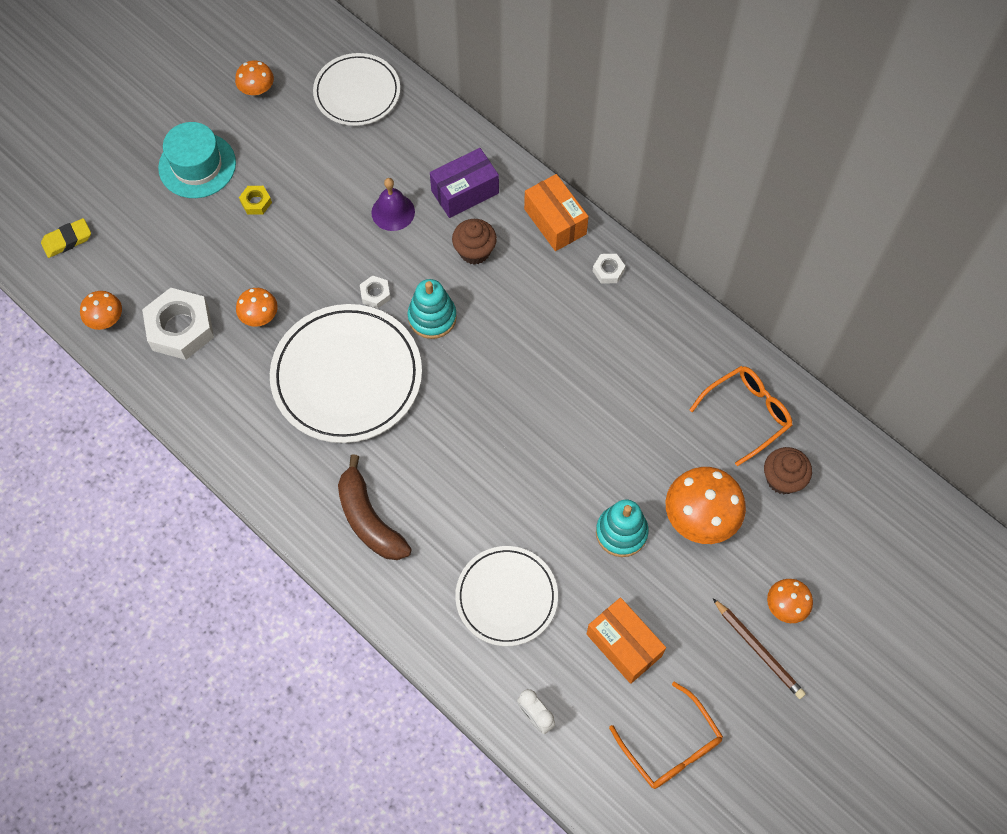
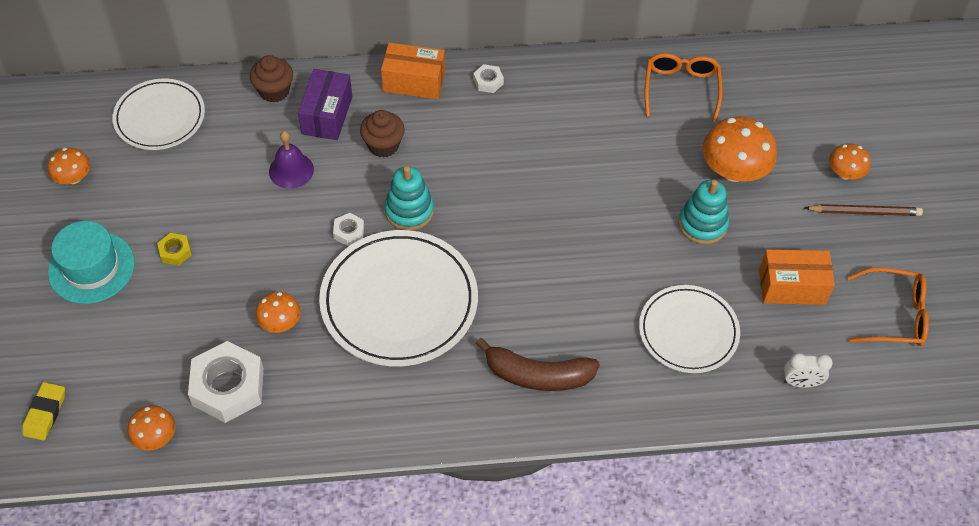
camera: 50 degrees left, 10 degrees down
(782, 479) = (749, 106): brown cupcake -> brown cupcake (274, 91)

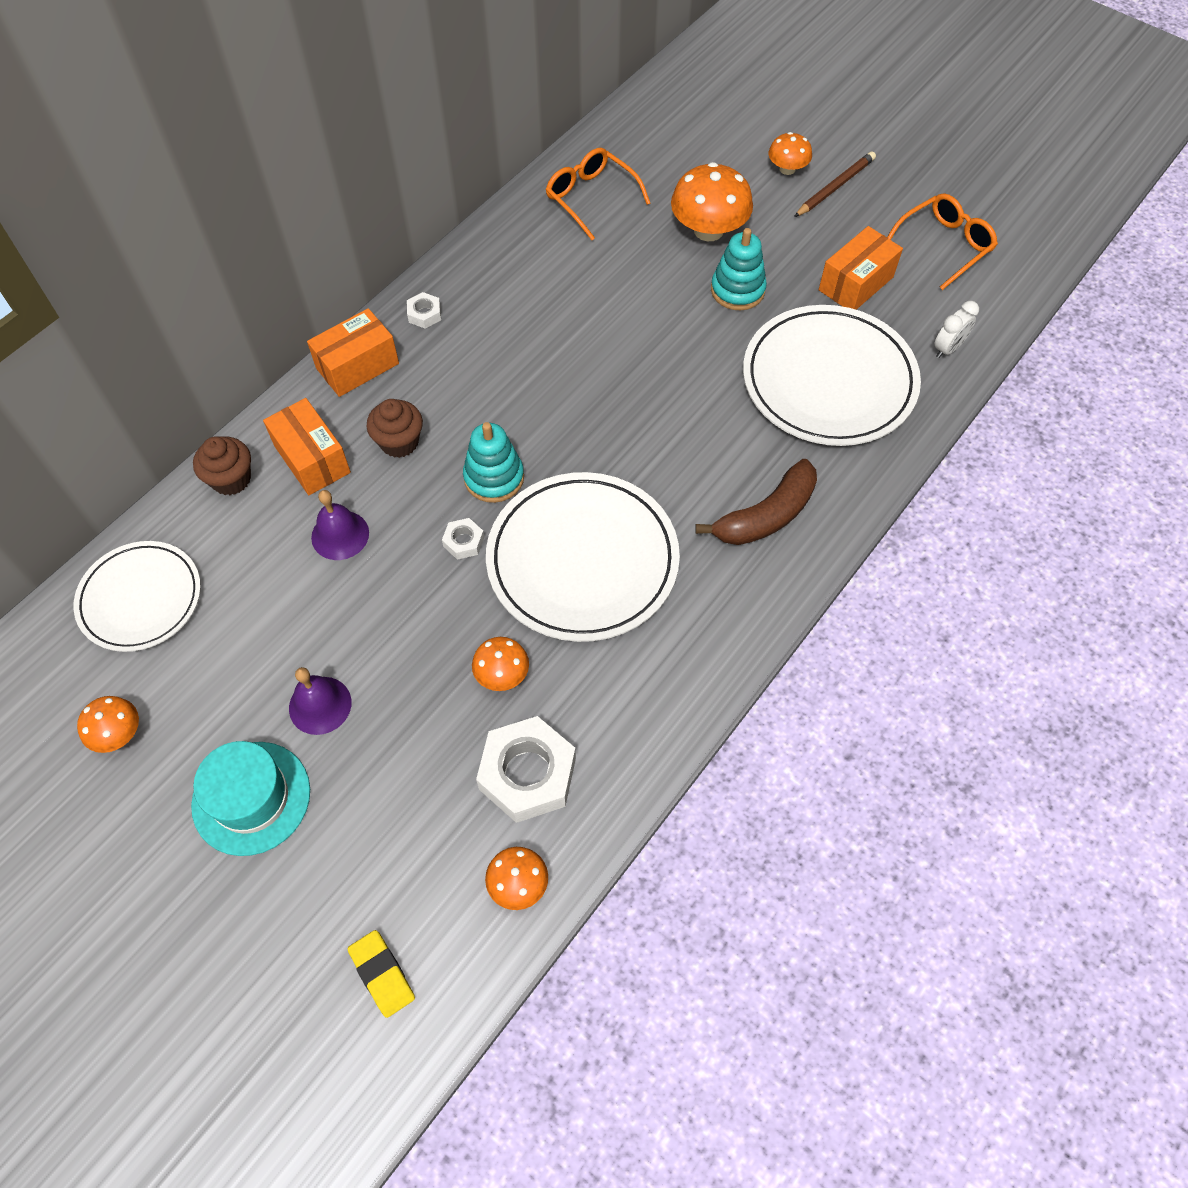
camera: 45 degrees left, 5 degrees up
(175, 252) = (320, 705): yellow nut -> purple bell
(327, 115) = (312, 459): purple box -> orange box
(688, 331) = (829, 380): white plate -> white plate, size x1.58

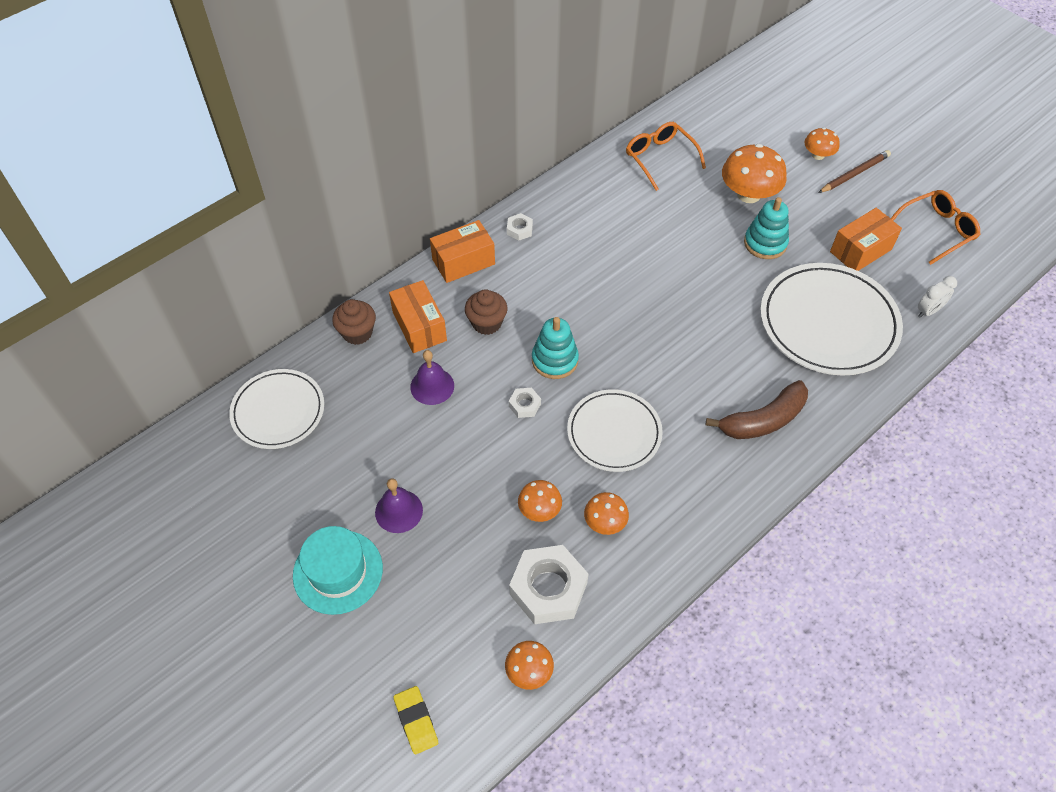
camera: 10 degrees right, 5 degrees down
(118, 733) = (247, 508): orange mushroom -> orange mushroom (605, 522)
(582, 560) = (614, 433): white plate -> white plate, size x0.63

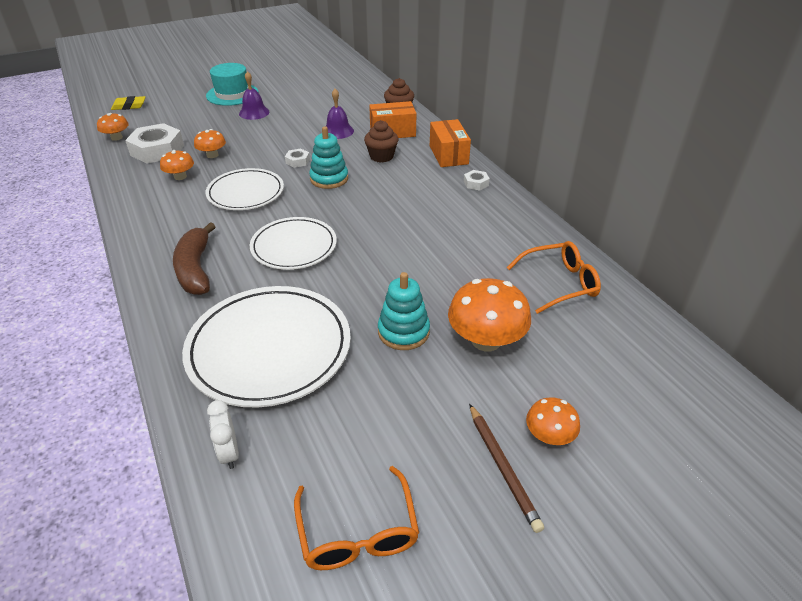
camera: 105 degrees right, 15 degrees down
(278, 411) = (351, 86): white plate -> white plate (294, 246)
(860, 250) = (357, 418): orange box -> none

